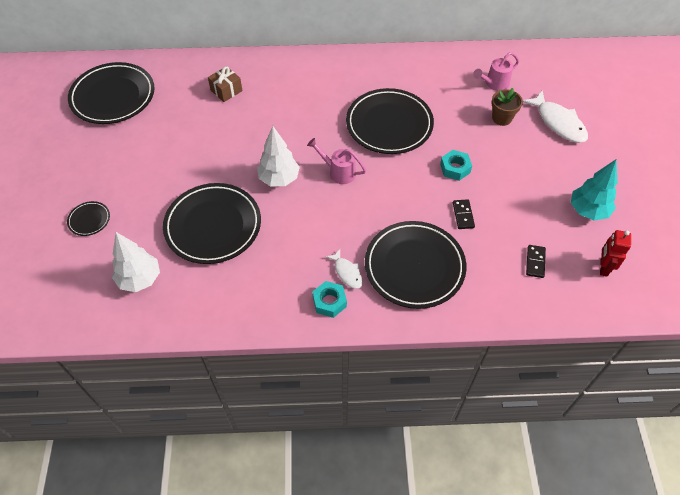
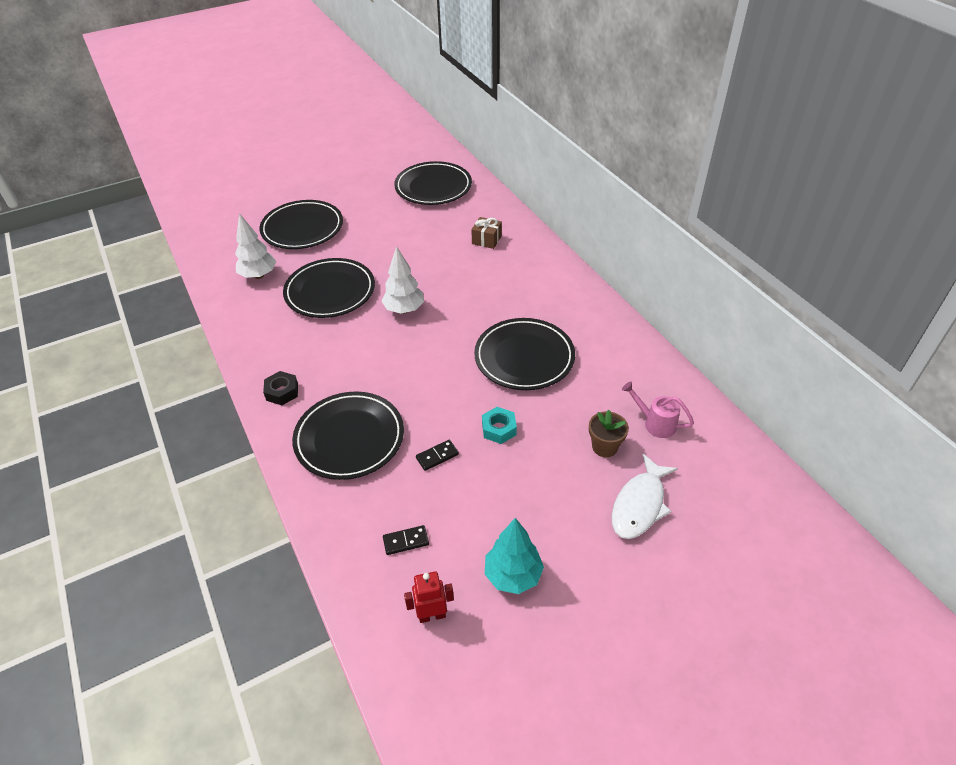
camera: 65 degrees right, 10 degrees down
(89, 220) = (302, 228): black plate -> black plate, size x2.30
(329, 302) = (282, 392): turquoise nut -> black nut
(339, 172) = (437, 344): pink watering can -> none
(347, 272) = (320, 392): white fish -> none

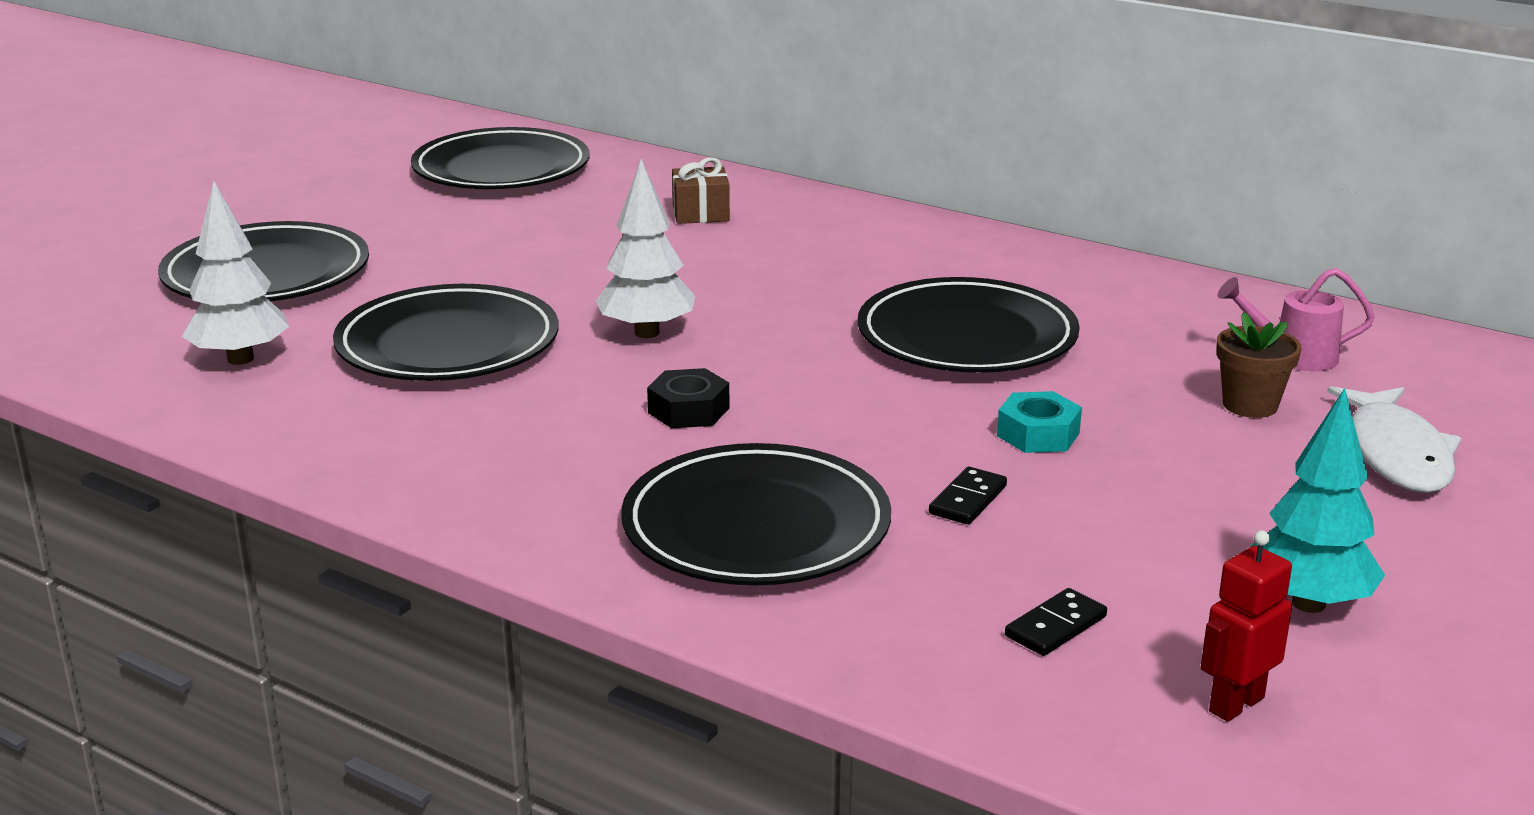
camera: 30 degrees left, 20 degrees down
(282, 392) = (516, 505): black nut -> black nut (688, 410)

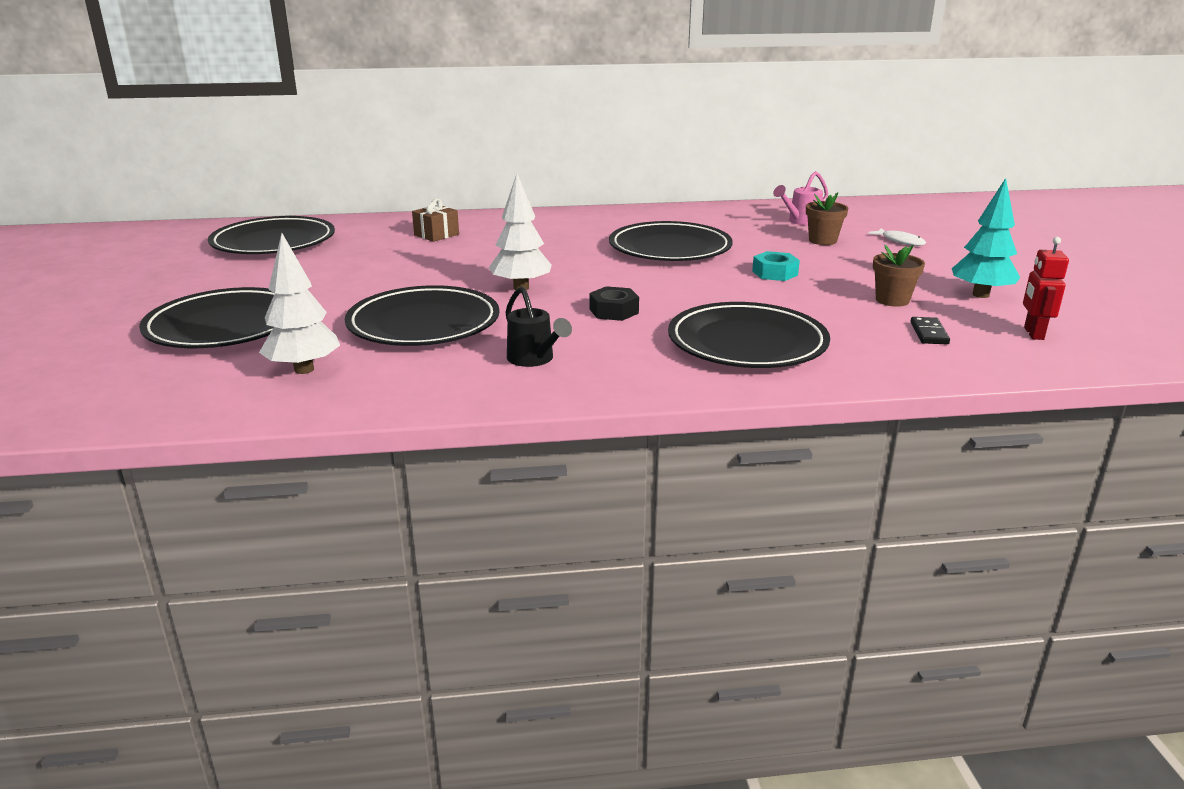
camera: 40 degrees left, 0 degrees up
(469, 441) = (534, 359): none -> black watering can
(967, 500) = (802, 304): black domino -> none
(1125, 550) = (892, 300): none -> brown flower pot
(1396, 454) = (900, 241): white fish -> white fish, size x0.56

